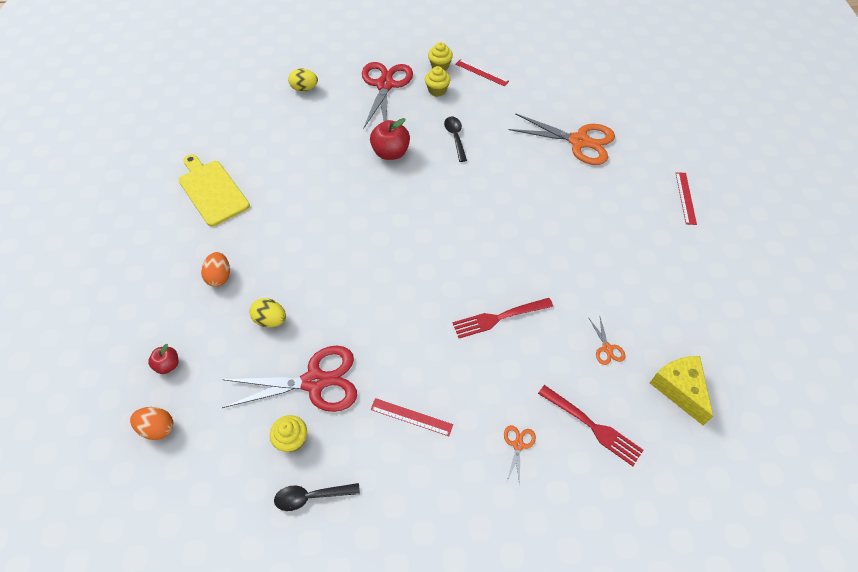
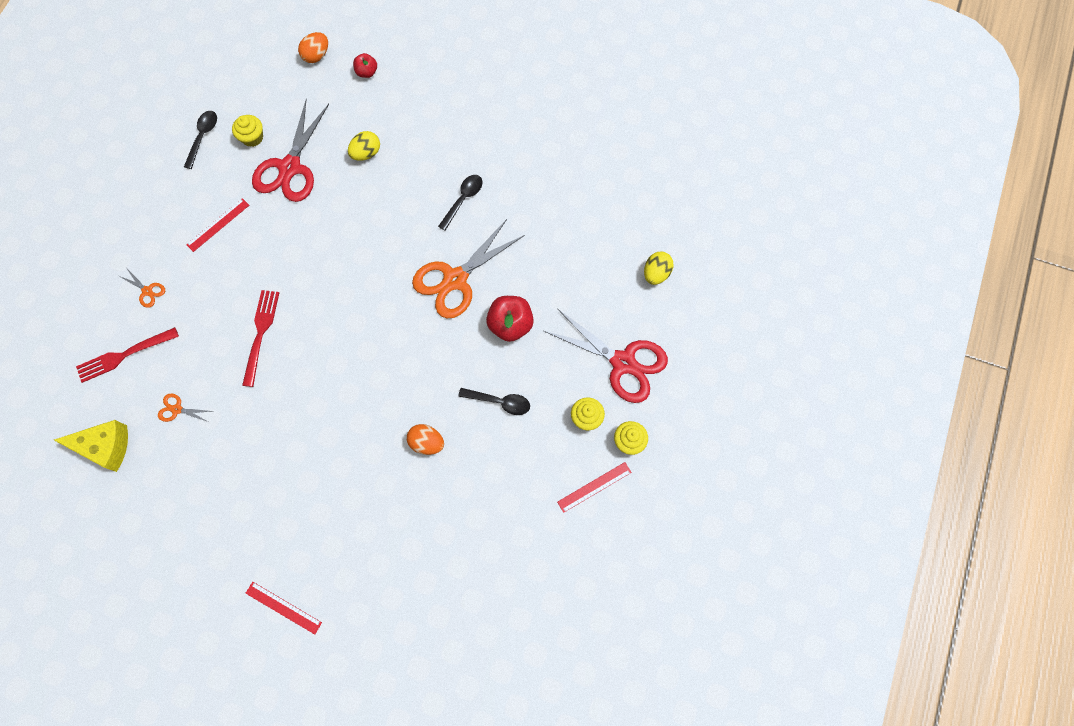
camera: 115 degrees right, 15 degrees up
(212, 191) = (541, 145): yellow cutting board -> none
(219, 277) = (433, 127): orange egg -> orange egg (427, 442)
(291, 224) = (463, 200): none -> black spoon
(579, 141) = (424, 539): orange scissors -> orange scissors (455, 280)

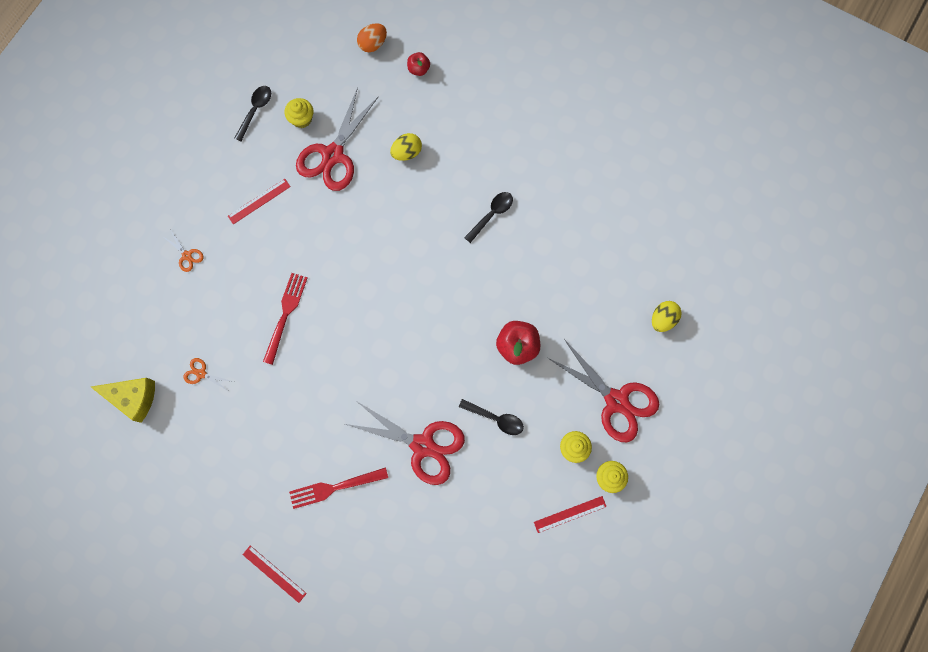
camera: 10 degrees right, 5 degrees up
(124, 355) = (159, 314): red fork -> red fork (334, 487)
(427, 442) = (423, 445): orange egg -> red scissors
(455, 280) = (472, 293): orange scissors -> none

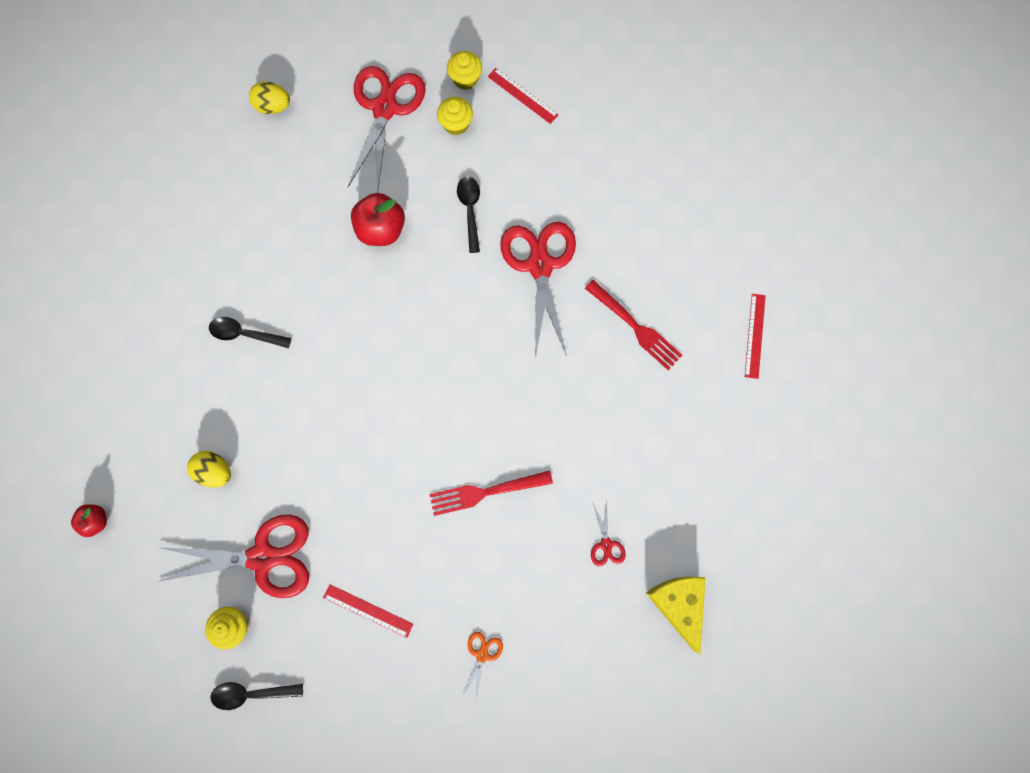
camera: 120 degrees left, 0 degrees up
(201, 374) = (606, 544): orange scissors -> red scissors
(373, 44) = (87, 598): orange egg -> none

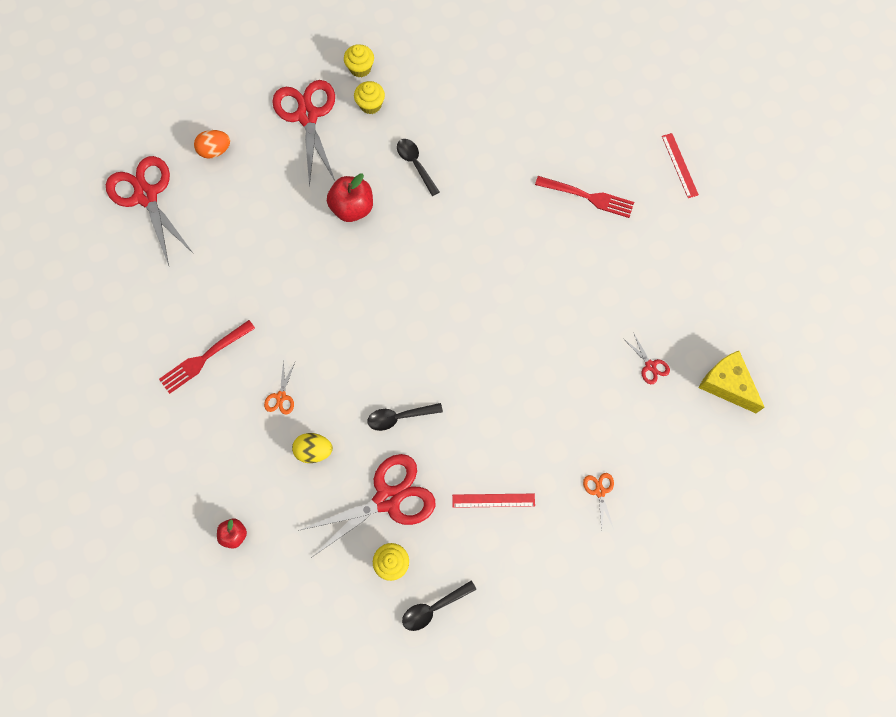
camera: 25 degrees left, 5 degrees down
(211, 399) = (281, 397): none -> orange scissors
(245, 334) = (283, 334): black spoon -> black spoon (399, 417)
(273, 106) = (215, 151): yellow egg -> orange egg
(486, 492) = (538, 369): red fork -> red fork (204, 358)
(522, 95) = (412, 63): red ruler -> none
(539, 265) = (491, 182): red scissors -> red scissors (146, 195)

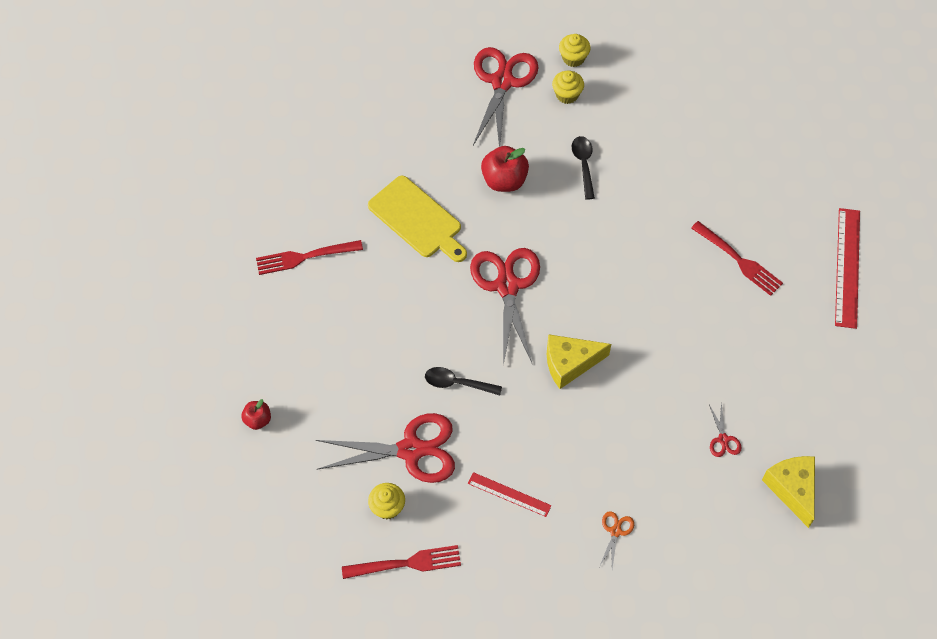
camera: 25 degrees right, 10 degrees down
(146, 195) = (320, 95): red scissors -> red scissors (507, 286)
(215, 151) = (401, 80): orange egg -> none
(281, 397) = (357, 319): orange scissors -> none
(291, 278) = (417, 219): none -> yellow cutting board
(314, 451) = (364, 379): yellow egg -> none
(433, 608) = (406, 563): black spoon -> red fork
(489, 354) = (570, 363): none -> yellow cheese
(679, 165) = (847, 267): red ruler -> red ruler, size x1.72

